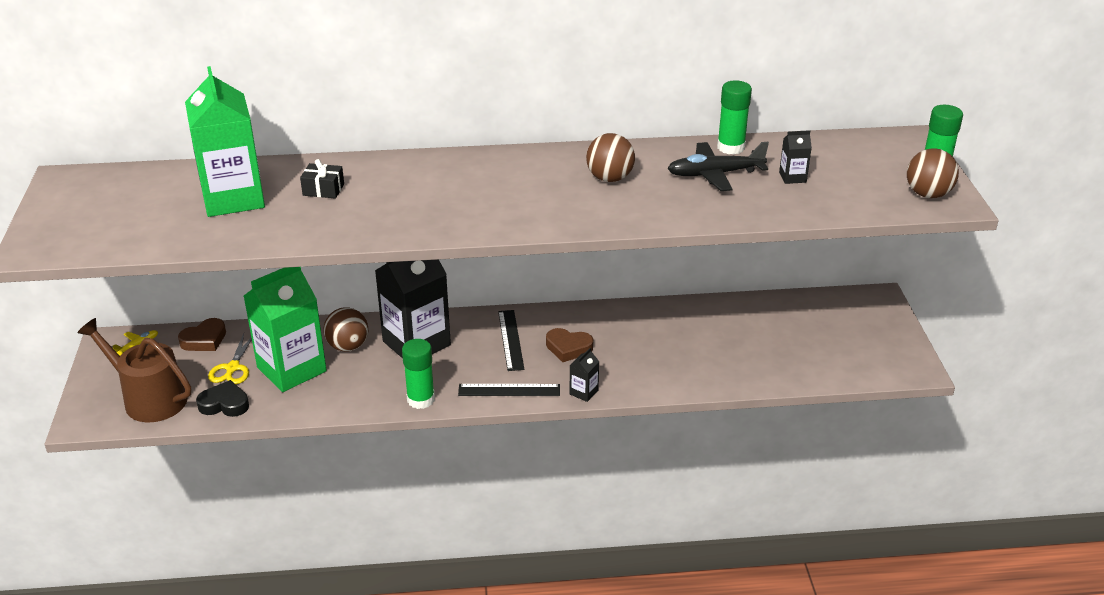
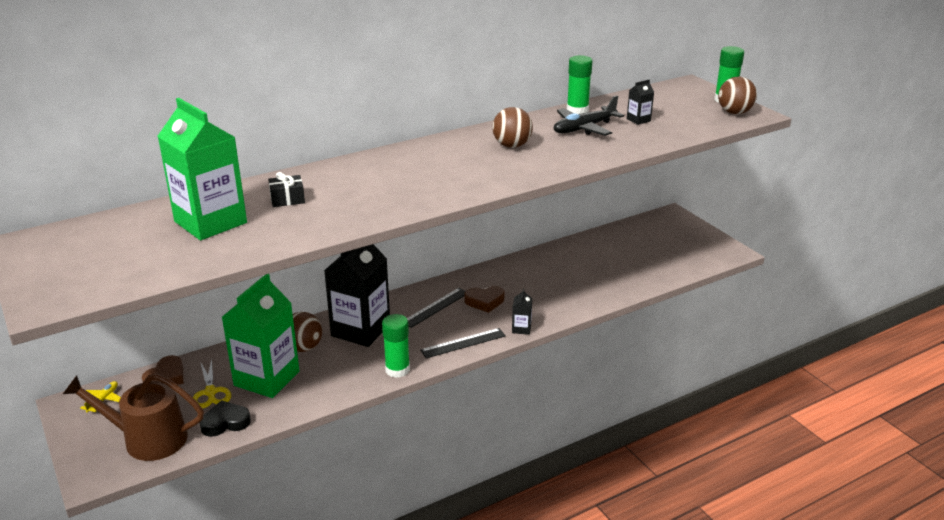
camera: 25 degrees left, 5 degrees down
(511, 340) = (435, 307): black ruler -> black ruler turned 75 degrees clockwise

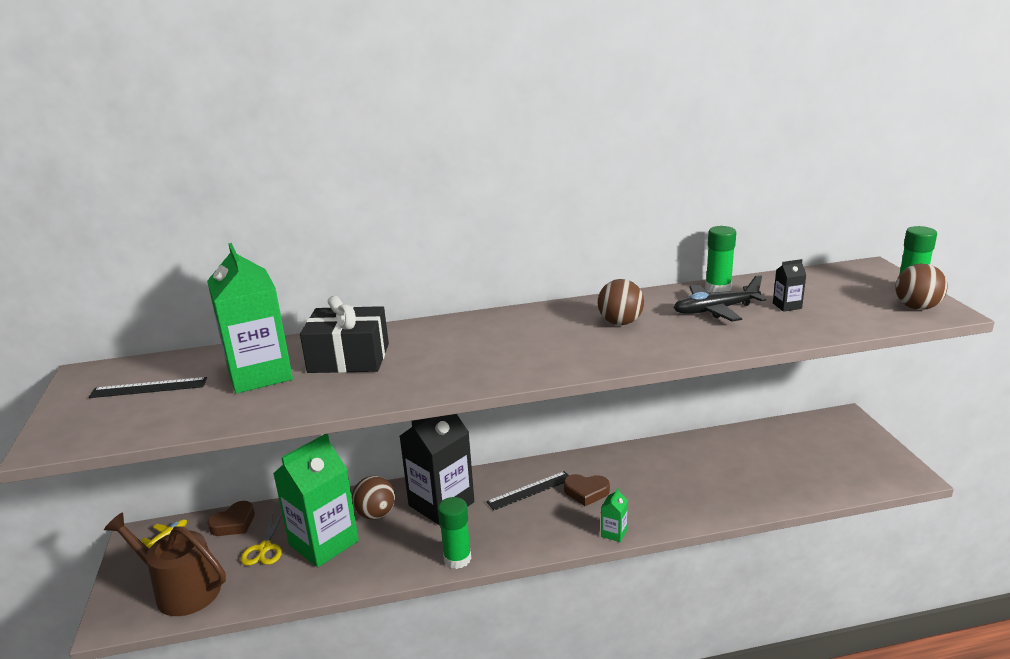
camera: 20 degrees right, 5 degrees down
(225, 422) = (260, 587): black heart -> none
(287, 199) = (349, 358): black gift -> black gift, size x2.09
(463, 343) = (541, 539): black ruler -> black ruler (148, 388)
(521, 328) = (614, 533): black carton -> green carton

